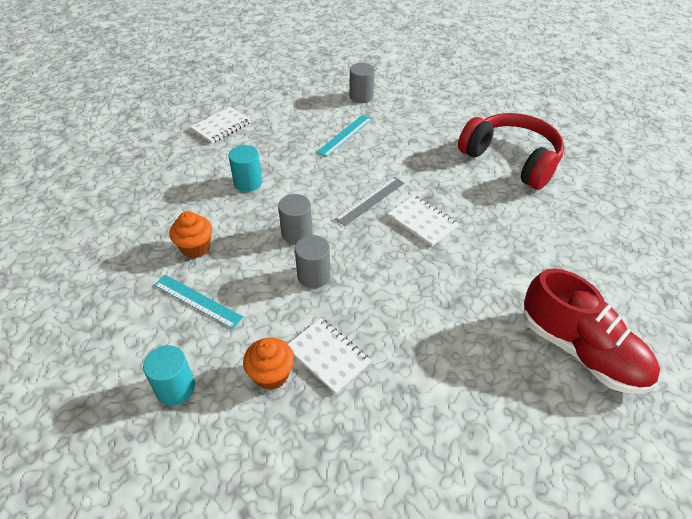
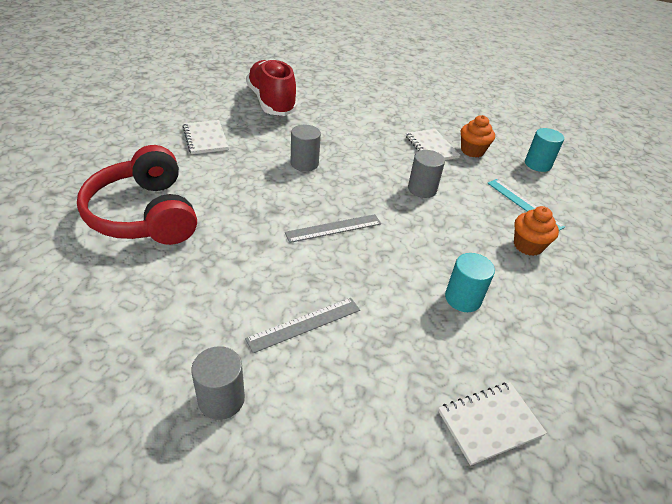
camera: 160 degrees left, 5 degrees down
(297, 233) = (424, 224): grey cylinder -> grey cylinder (304, 163)
(345, 135) = (304, 324): turquoise ruler -> grey ruler
(422, 222) = (300, 194): white notebook -> white notebook (205, 138)

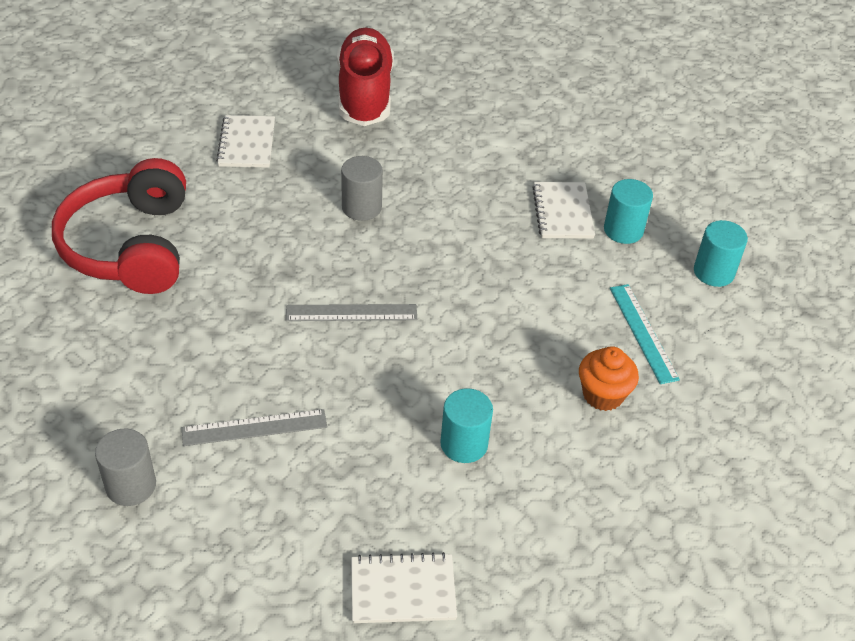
camera: 20 degrees right, 5 degrees up
(422, 189) = (505, 279): grey cylinder -> none
(472, 151) = (623, 230): orange cupcake -> turquoise cylinder

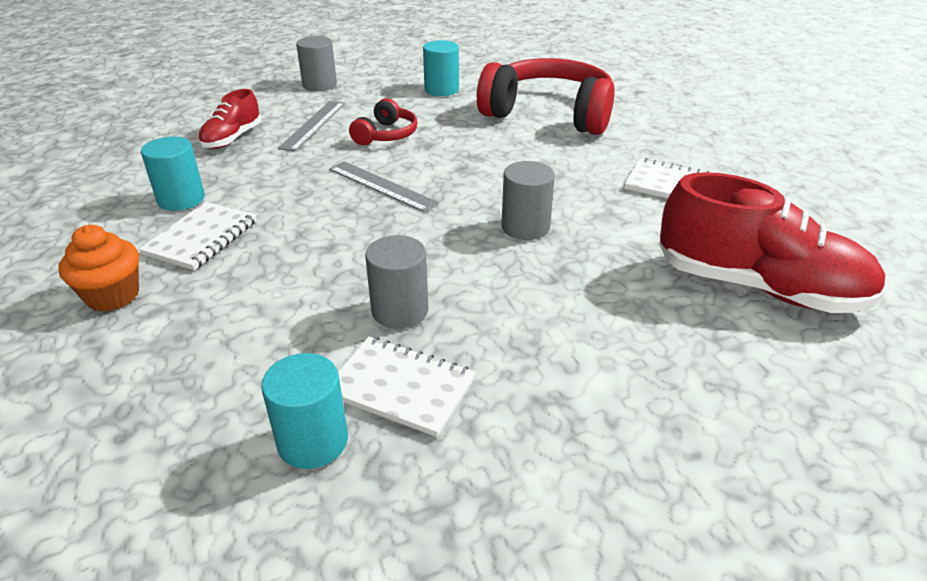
camera: 120 degrees right, 10 degrees down
(247, 353) = (386, 135): none -> red headphones
(326, 483) = (232, 138): none -> red shoe
(351, 313) = (382, 186): grey ruler -> grey ruler turned 75 degrees counterclockwise
(403, 590) = (116, 144): white notebook -> white notebook (201, 238)
(502, 237) = (400, 310): none -> grey cylinder
(643, 333) = (138, 367): turquoise ruler -> none
(714, 272) = (130, 515): turquoise cylinder -> turquoise cylinder (441, 90)

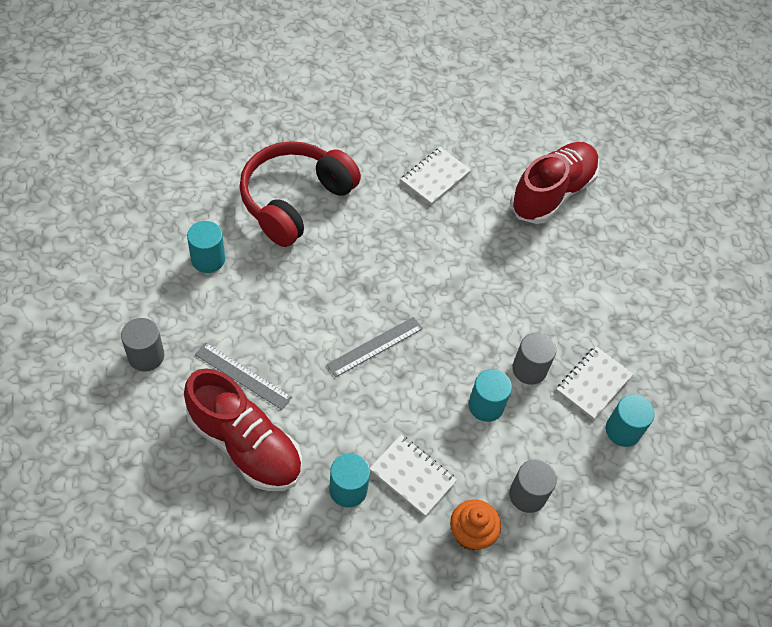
camera: 80 degrees left, 20 degrees up
(232, 138) = (245, 445): red shoe -> red shoe, size x1.88
(321, 279) = (486, 406): none -> turquoise cylinder
(386, 135) = (287, 324): red headphones -> none
(525, 227) = (459, 277): grey cylinder -> grey cylinder (527, 495)

